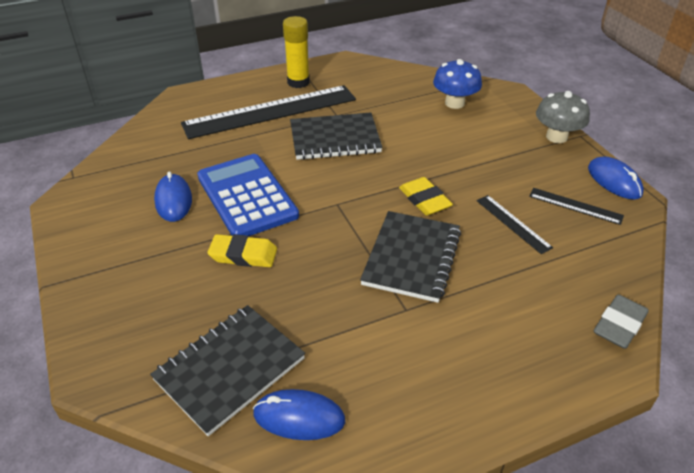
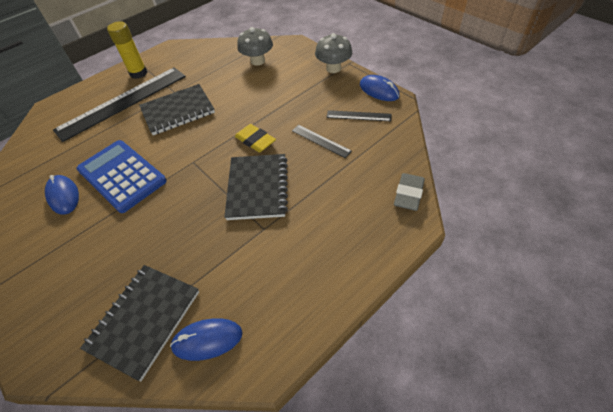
camera: 15 degrees left, 10 degrees up
(243, 255) = (131, 224): yellow eraser -> none
(454, 103) = (257, 61): blue mushroom -> grey mushroom

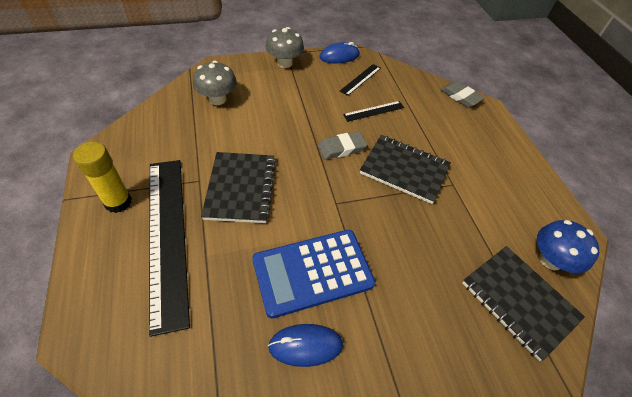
camera: 70 degrees left, 0 degrees up
(207, 340) = (550, 260): blue mouse -> blue mushroom
(255, 141) = (341, 148): yellow eraser -> grey eraser

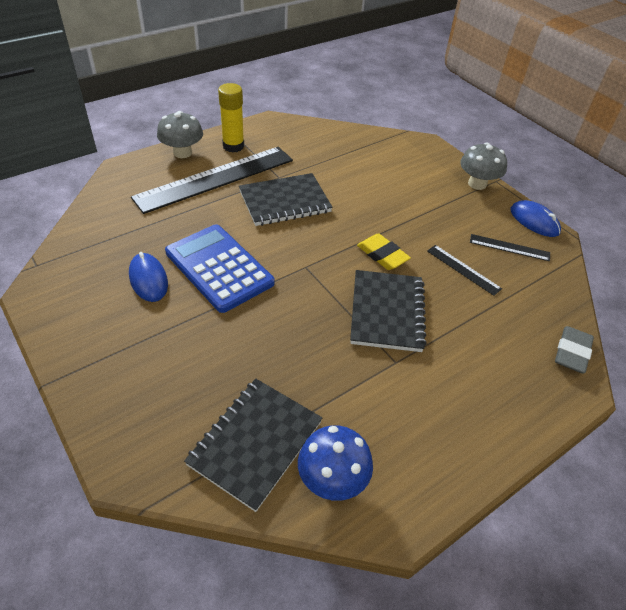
camera: 70 degrees right, 5 degrees down
(217, 99) = (382, 157): grey mushroom -> grey mushroom (182, 153)
(341, 148) = (382, 255): grey eraser -> yellow eraser

